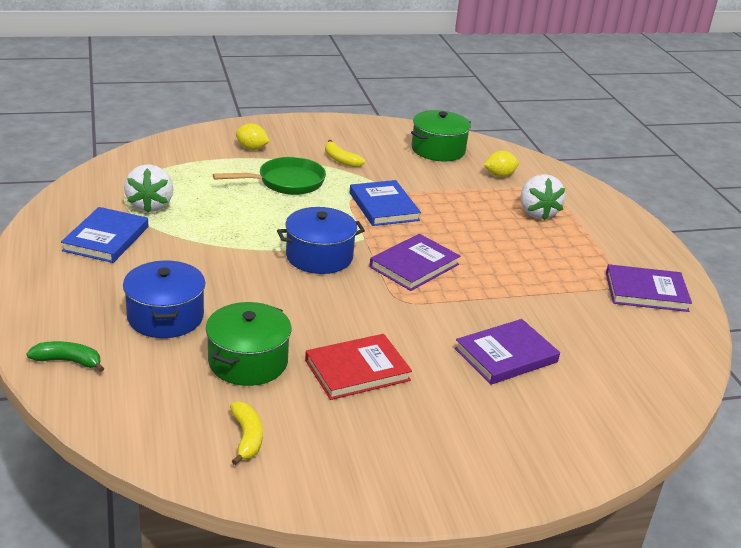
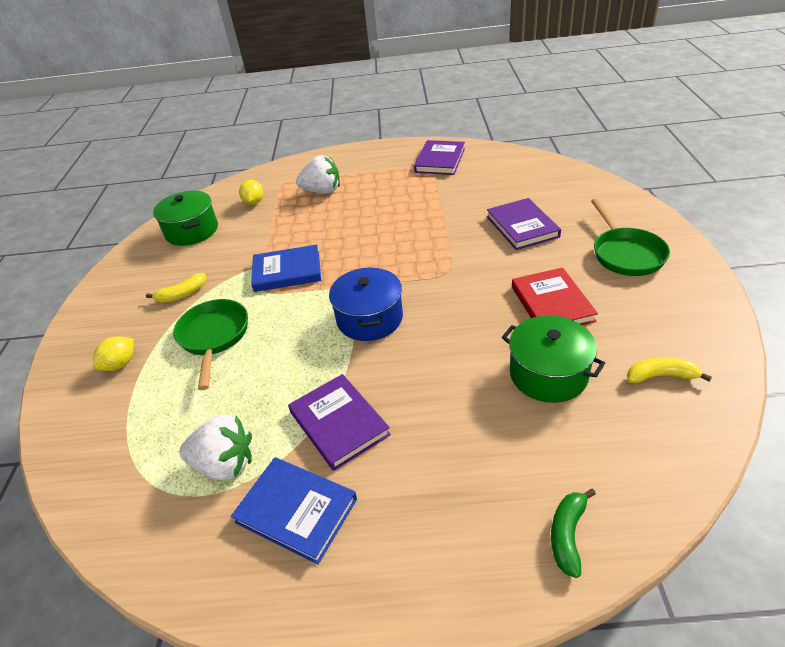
camera: 70 degrees left, 10 degrees up
(165, 317) = (474, 441): blue pot -> none
(414, 265) = (393, 261): purple book -> purple book (339, 423)
(467, 437) = (625, 253): none -> green pan

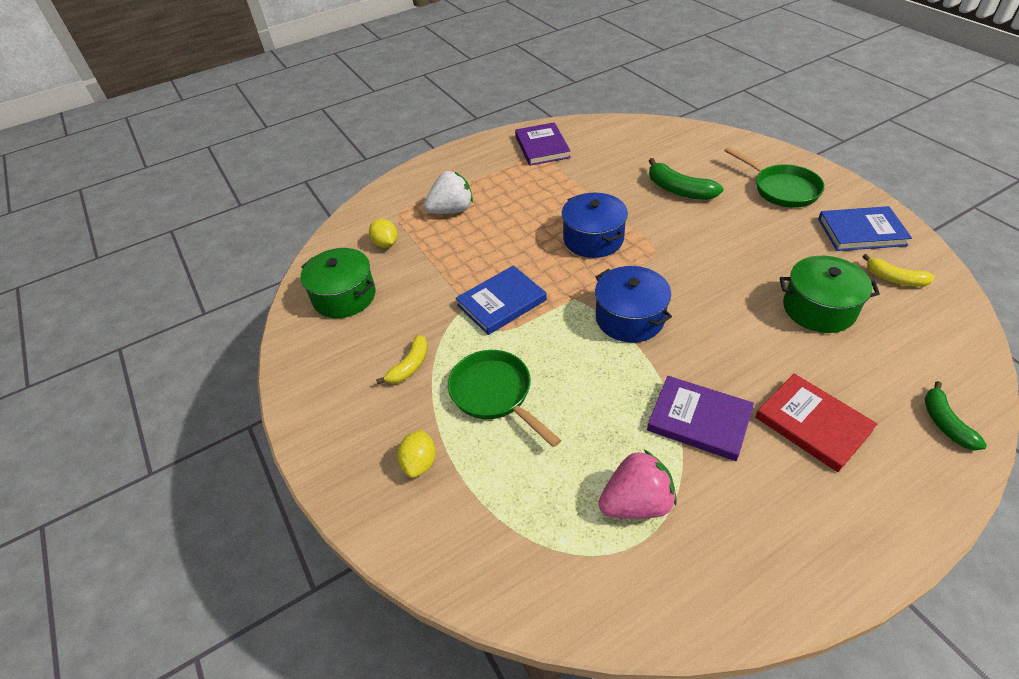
camera: 30 degrees left, 5 degrees up
(225, 464) = (636, 503): white strawberry -> pink strawberry
(296, 511) = (740, 508): blue book -> blue book (861, 232)
(406, 245) = (593, 239): none -> blue pot
(522, 227) = (679, 190): purple book -> green banana
(552, 303) = (767, 250): red book -> red book (812, 424)
(661, 376) = (894, 279): yellow banana -> yellow banana turned 120 degrees counterclockwise

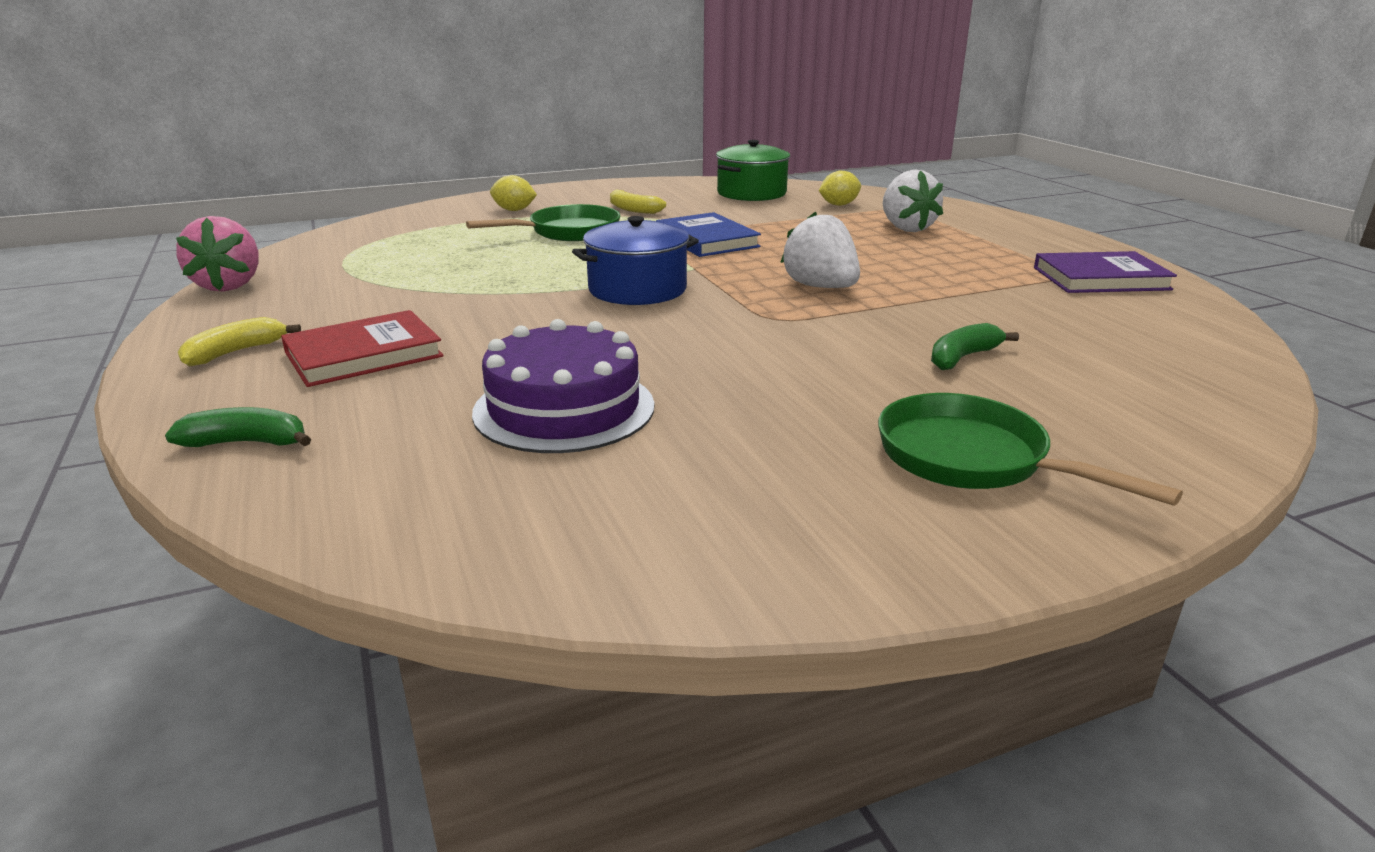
camera: 95 degrees right, 20 degrees down
(593, 239) = (820, 287): blue pot -> white strawberry
(636, 503) = (381, 266): pink strawberry -> pink strawberry (229, 285)
(679, 190) = (962, 357): green banana -> green banana, size x0.65
(699, 420) = (442, 301): purple book -> none
(781, 189) = (972, 459): green pan -> green pan turned 75 degrees clockwise
(818, 308) = (564, 408): green pot -> purple cake
(861, 232) = (774, 517): blue book -> none
(894, 279) = (590, 508): yellow banana -> yellow banana (236, 352)

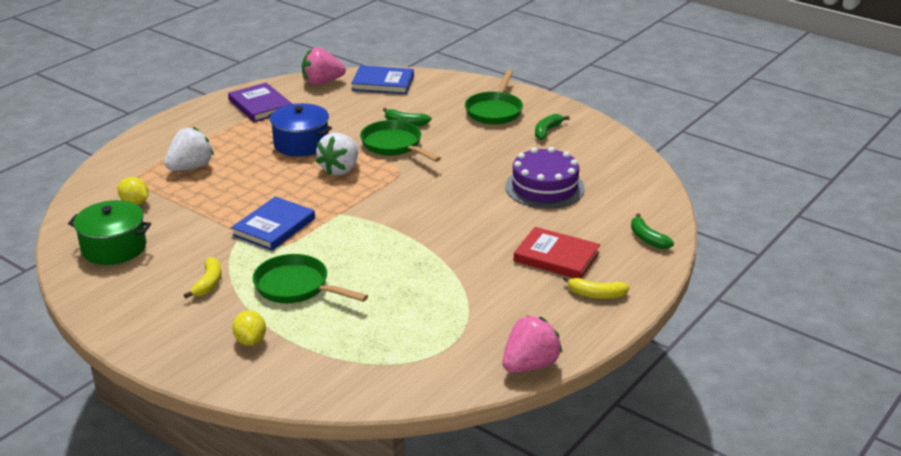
camera: 120 degrees left, 5 degrees up
(637, 289) = (393, 218): blue pot -> blue pot (301, 144)
(804, 492) = (547, 131): none -> green banana
(871, 331) = (394, 145): none -> green pan
(1193, 378) = (383, 83): none -> blue book
(1204, 330) = (322, 82): none -> pink strawberry

